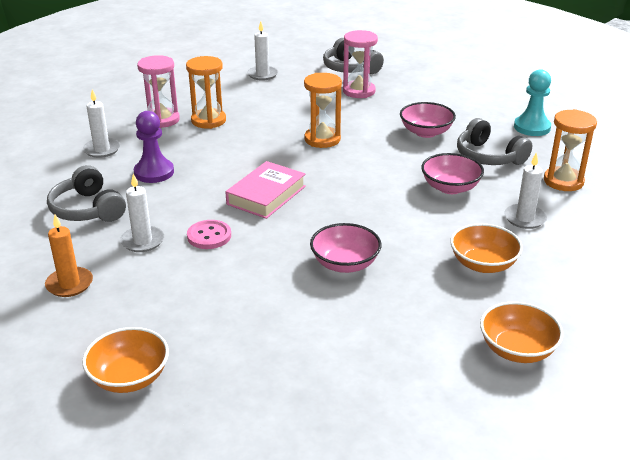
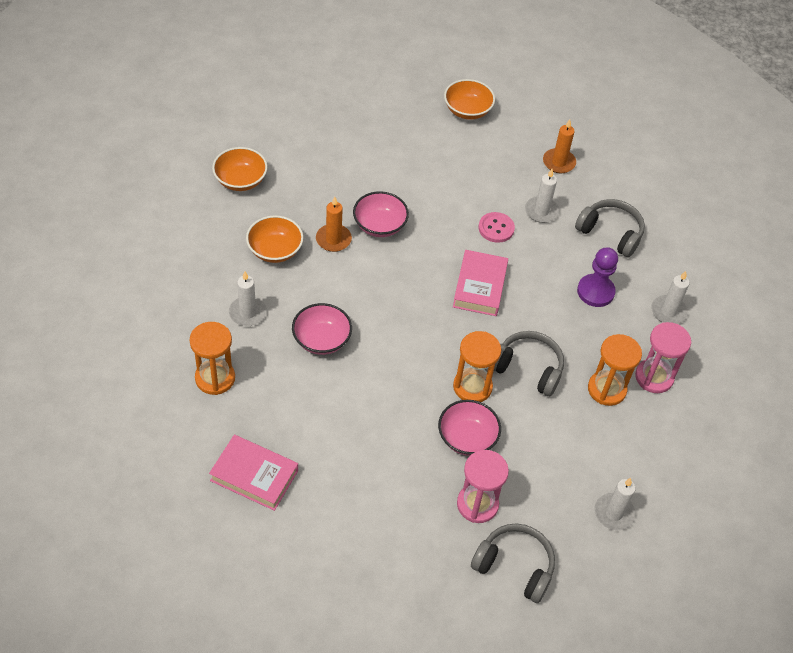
camera: 155 degrees right, 20 degrees up
(408, 261) = (333, 239): none -> orange candle
(426, 132) = (370, 431): pink bowl -> pink bowl (467, 438)
(488, 156) = (294, 402): grey headphones -> grey headphones (528, 368)
(532, 127) = (254, 476): turquoise pawn -> pink book

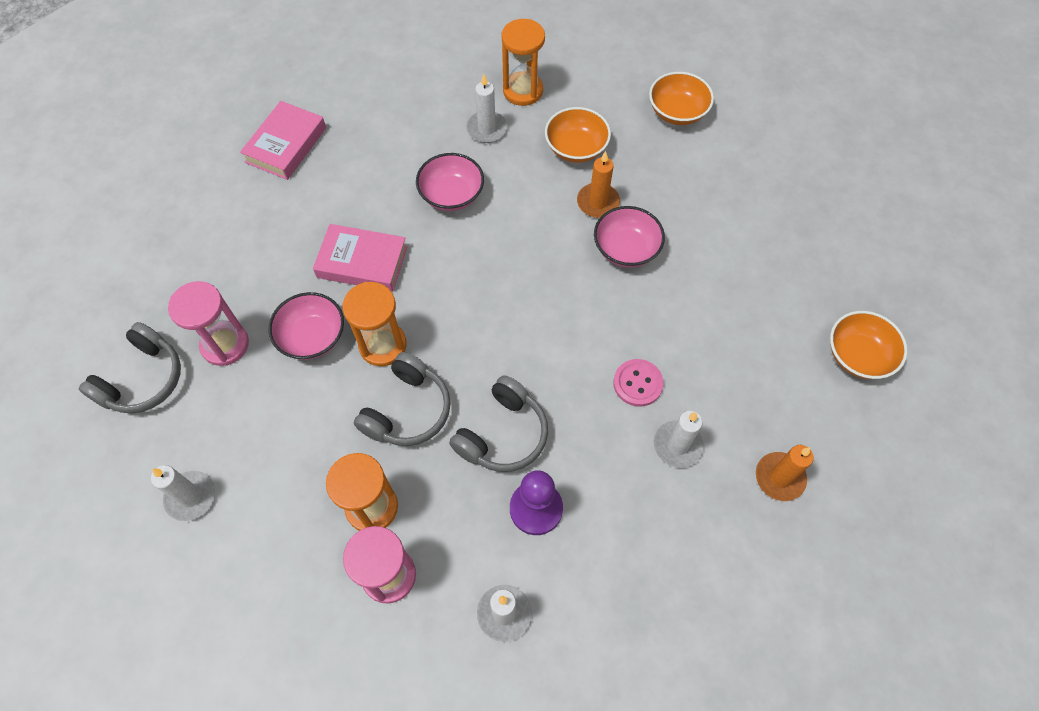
camera: 95 degrees right, 10 degrees up
(215, 378) = (403, 107): orange hourglass -> orange hourglass (523, 91)
(479, 286) = (536, 359): pink book -> pink book (362, 262)
(610, 233) = (648, 542): grey headphones -> grey headphones (503, 434)

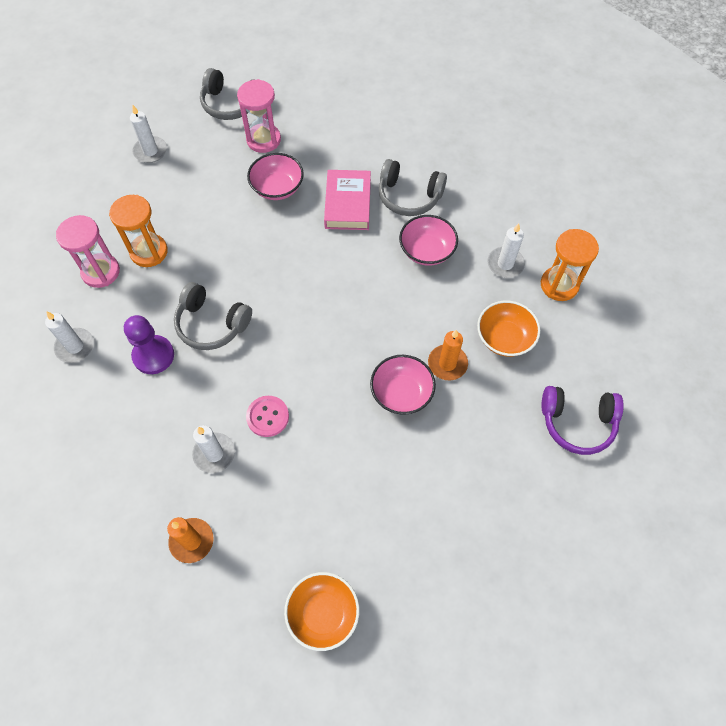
camera: 80 degrees right, 0 degrees up
(286, 145) = (446, 131): pink book -> none
(383, 345) = (277, 232): orange hourglass -> none
(407, 410) = (225, 258): grey headphones -> grey headphones (409, 196)
(677, 112) = (577, 423): orange bowl -> purple headphones

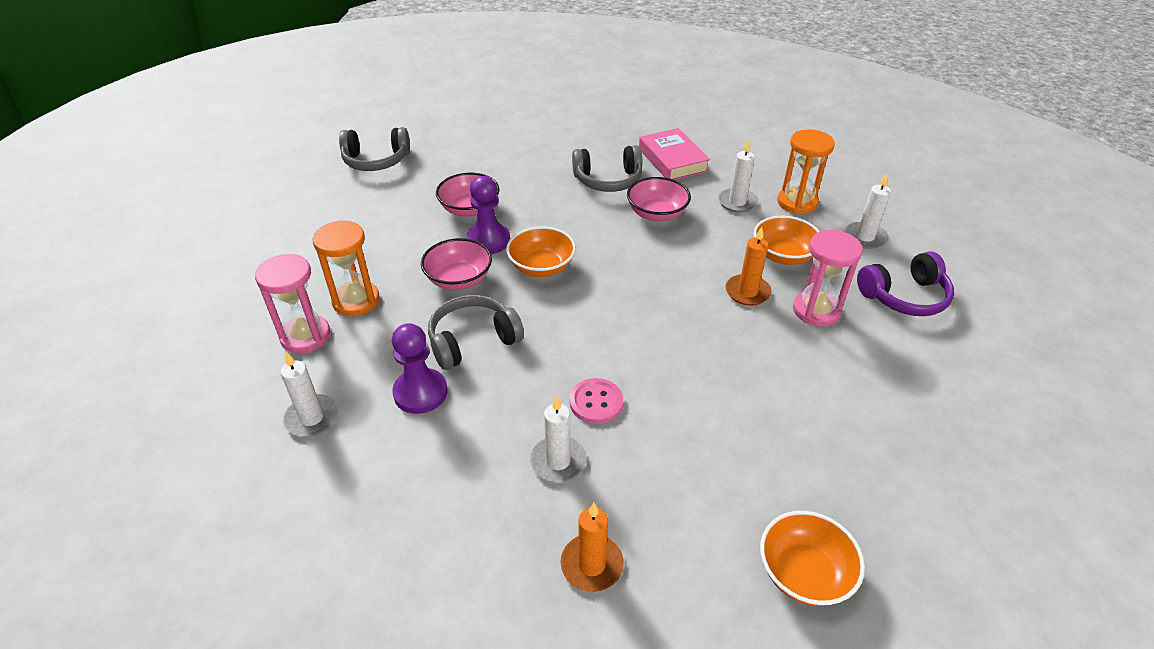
camera: 25 degrees left, 20 degrees down
(150, 151) = (306, 218): white candle -> white candle (865, 237)
(212, 324) = (473, 340): grey headphones -> grey headphones turned 150 degrees clockwise
(263, 140) = (429, 178): pink hourglass -> pink hourglass (816, 310)
(274, 228) = (488, 240): none -> purple pawn
(300, 272) = (541, 267): none -> orange bowl
(348, 204) = (552, 201): pink book -> pink book (672, 160)
(401, 393) = (722, 331): pink bowl -> pink bowl (459, 279)

